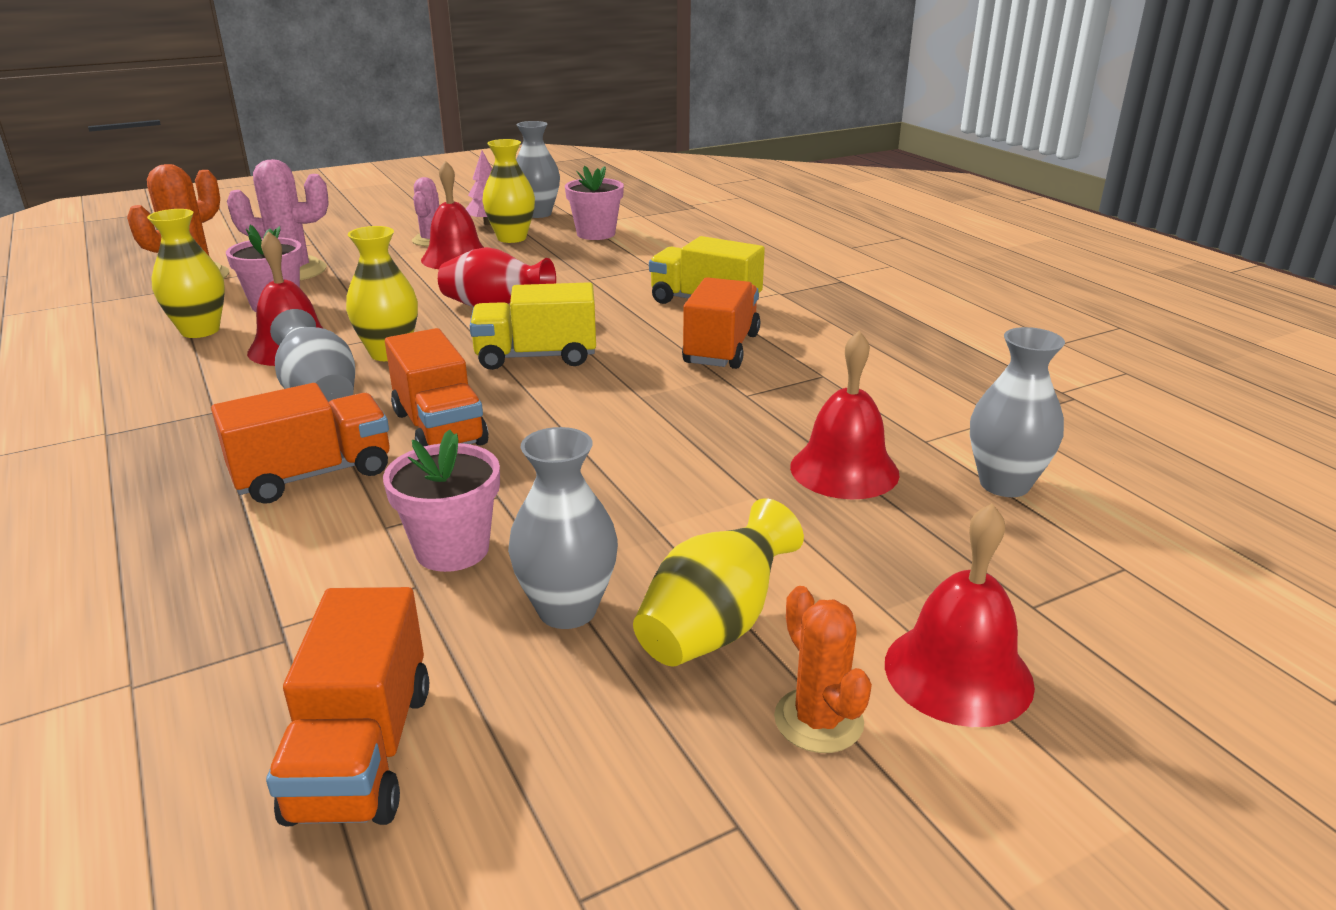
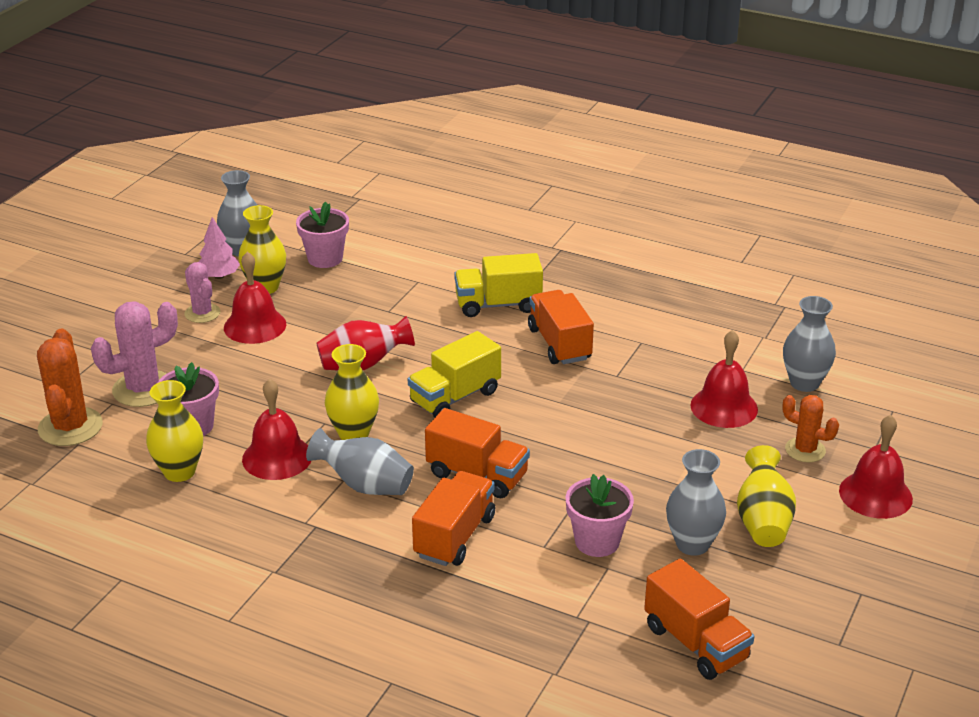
camera: 35 degrees left, 5 degrees up
(818, 720) = (846, 540): orange cactus -> orange cactus (805, 450)

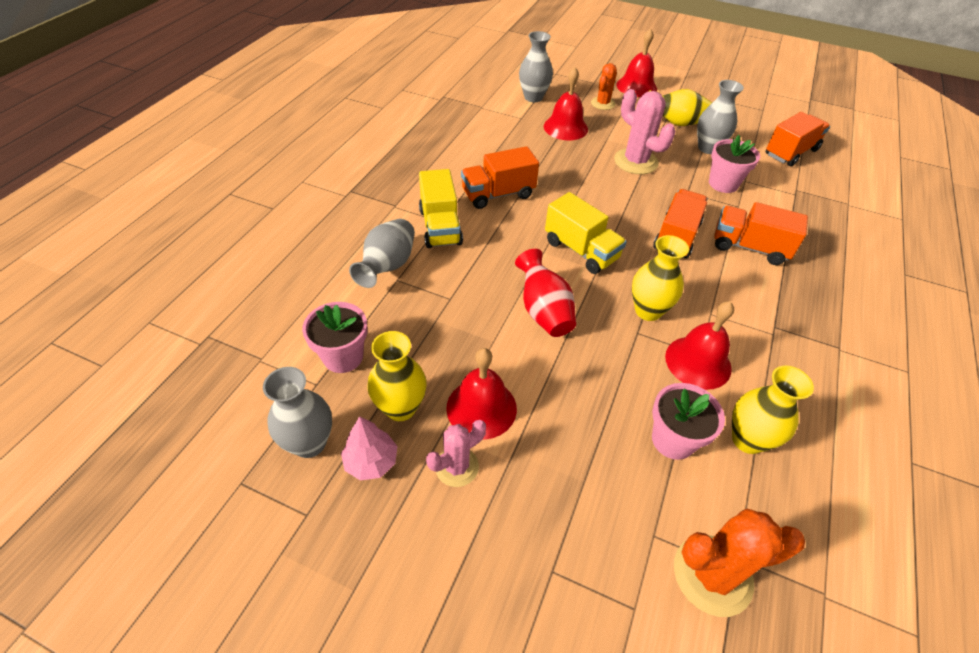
camera: 95 degrees left, 15 degrees up
(143, 389) = (620, 504): pink cactus -> pink cactus (635, 161)
(365, 485) = (713, 299): grey vase -> grey vase (388, 266)

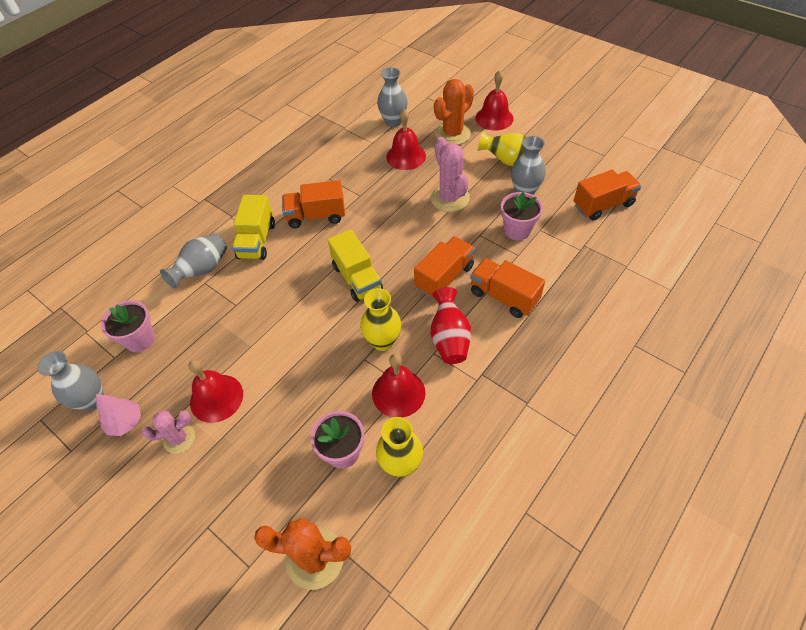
camera: 20 degrees right, 5 degrees up
(400, 408) = (161, 386): yellow vase -> none
(543, 311) = (300, 327): red vase -> red vase (449, 338)
(603, 103) = (452, 134): orange cactus -> orange cactus, size x1.61

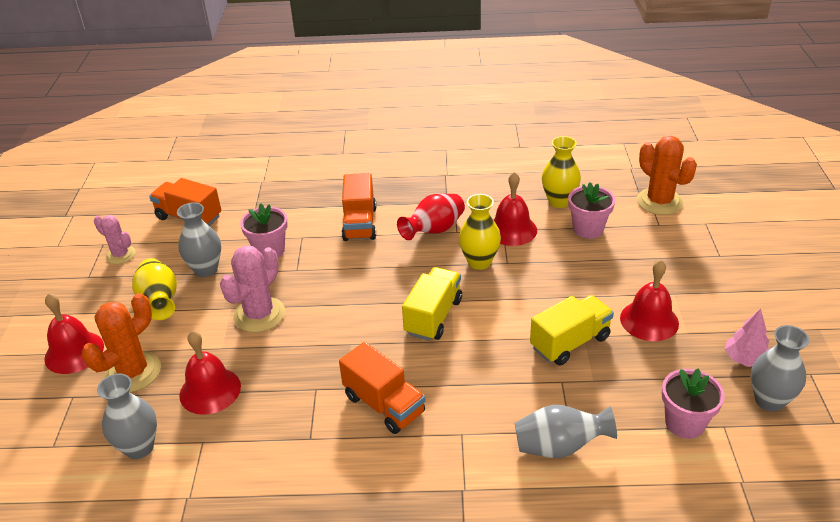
camera: 130 degrees left, 15 degrees down
(179, 438) = (703, 315): pink cactus -> pink cactus (120, 255)
(257, 241) = (471, 431): yellow truck -> yellow truck (570, 342)
(444, 277) = (373, 264): orange truck -> none
(452, 134) = (133, 372): orange cactus -> orange cactus turned 60 degrees counterclockwise

